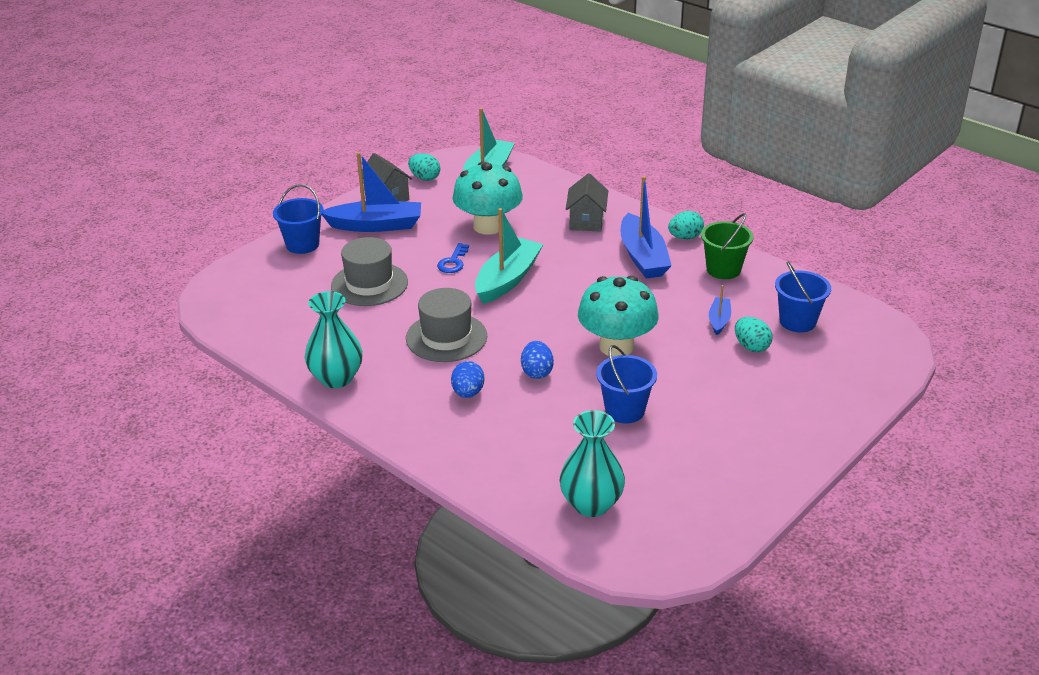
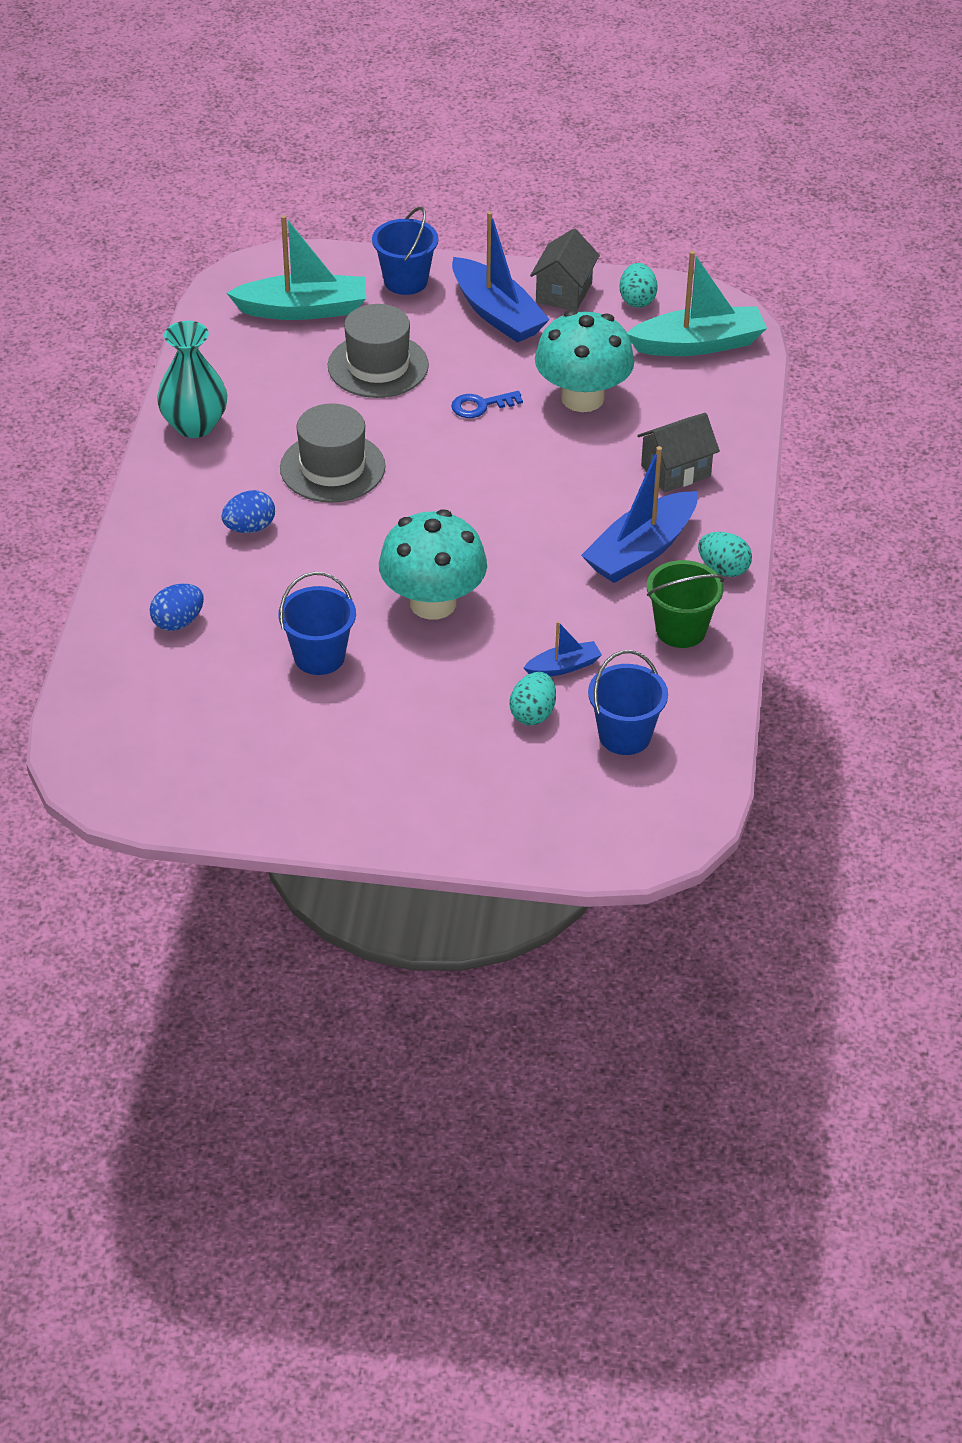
camera: 55 degrees right, 10 degrees up
(507, 279) = (486, 463): turquoise boat -> turquoise boat (303, 309)
(537, 372) = (329, 562): blue egg -> blue egg (178, 622)
(591, 504) = (143, 694): turquoise vase -> none

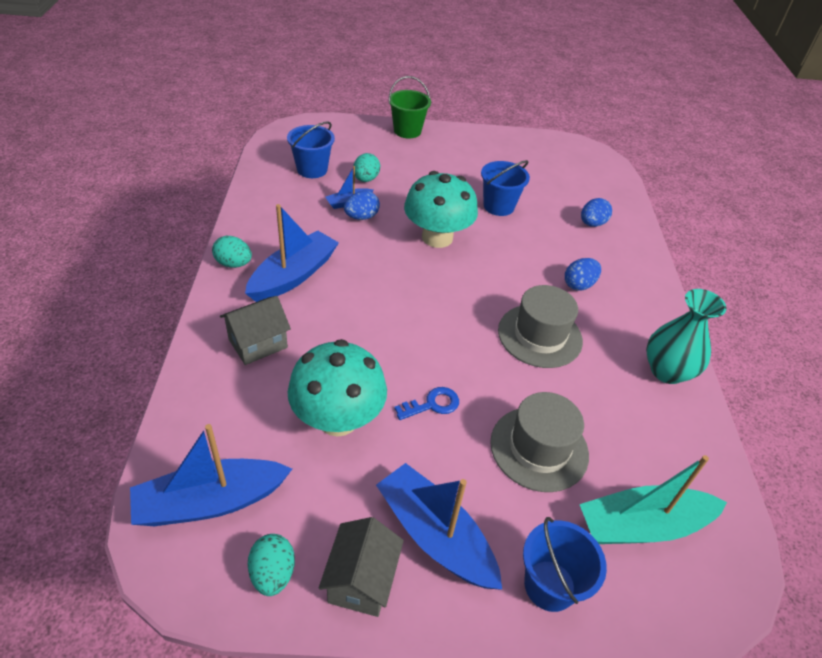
camera: 170 degrees right, 0 degrees up
(544, 640) = (361, 217): none -> blue egg
(681, 630) = (271, 224): green bucket -> green bucket (407, 131)
(698, 344) = (210, 502): turquoise boat -> blue boat

